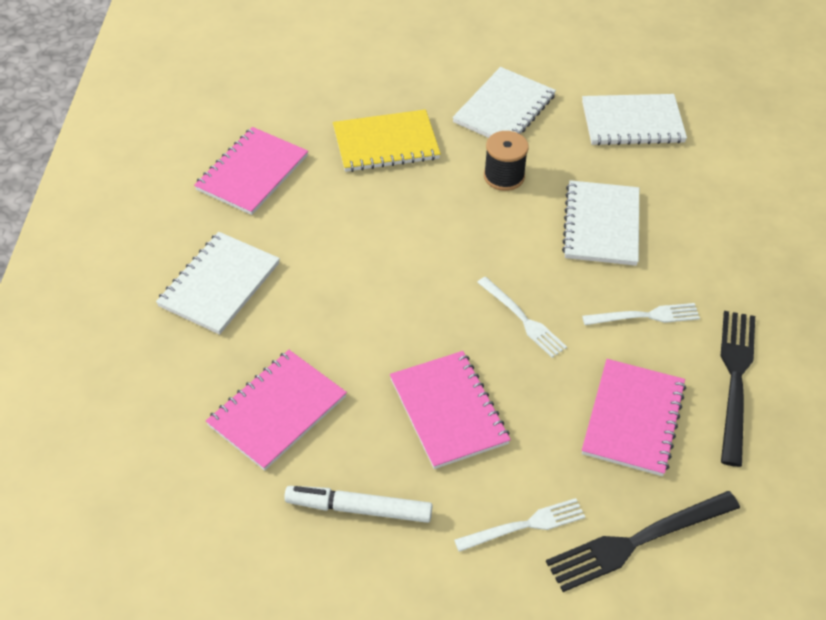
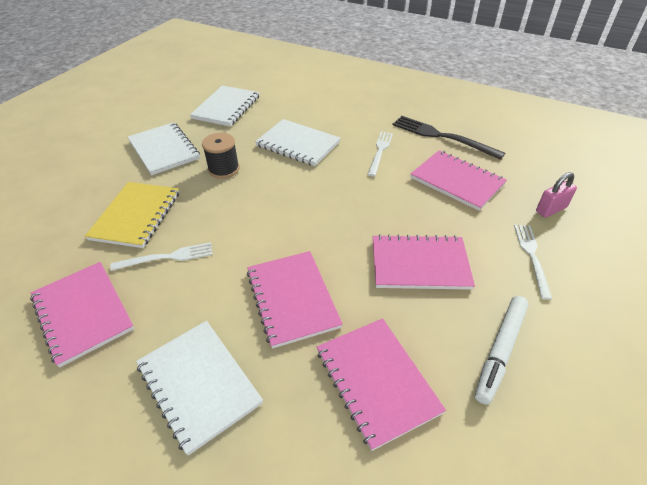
camera: 65 degrees left, 5 degrees down
(341, 314) = (292, 298): none -> pink notebook
(522, 319) = (354, 201): white fork -> white fork (167, 257)
(638, 541) = (551, 209): black fork -> pink padlock

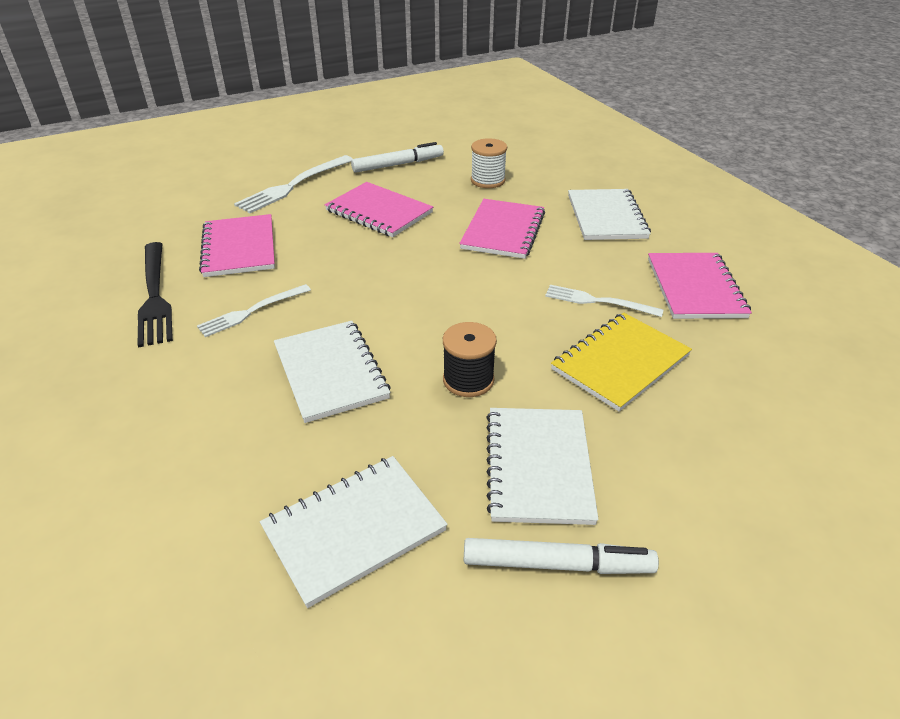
camera: 145 degrees left, 5 degrees down
(141, 126) = (557, 564): none -> white marker
(377, 381) = (487, 180): pink notebook -> white spool
(532, 257) = (294, 185): white fork -> white fork, size x1.55
(551, 209) = (216, 199): pink padlock -> none

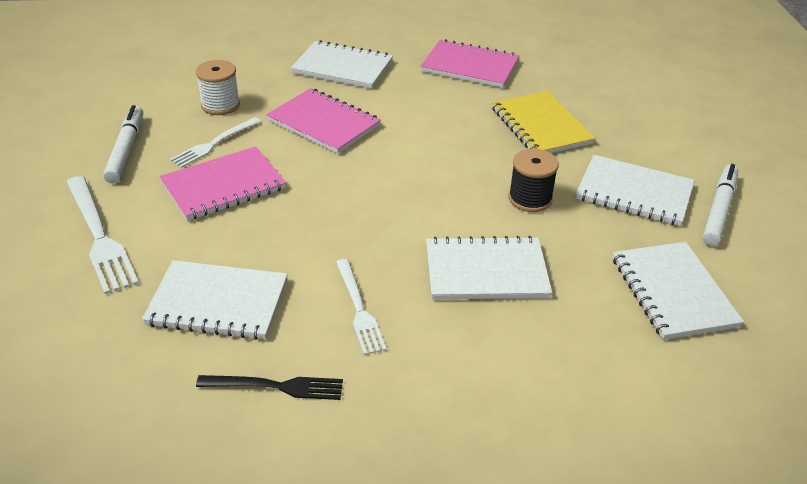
camera: 70 degrees left, 0 degrees up
(154, 295) = (275, 386): black fork -> black fork, size x0.65
(239, 248) = (218, 302): pink notebook -> white notebook
(598, 301) = (462, 110): white fork -> white fork (214, 143)

